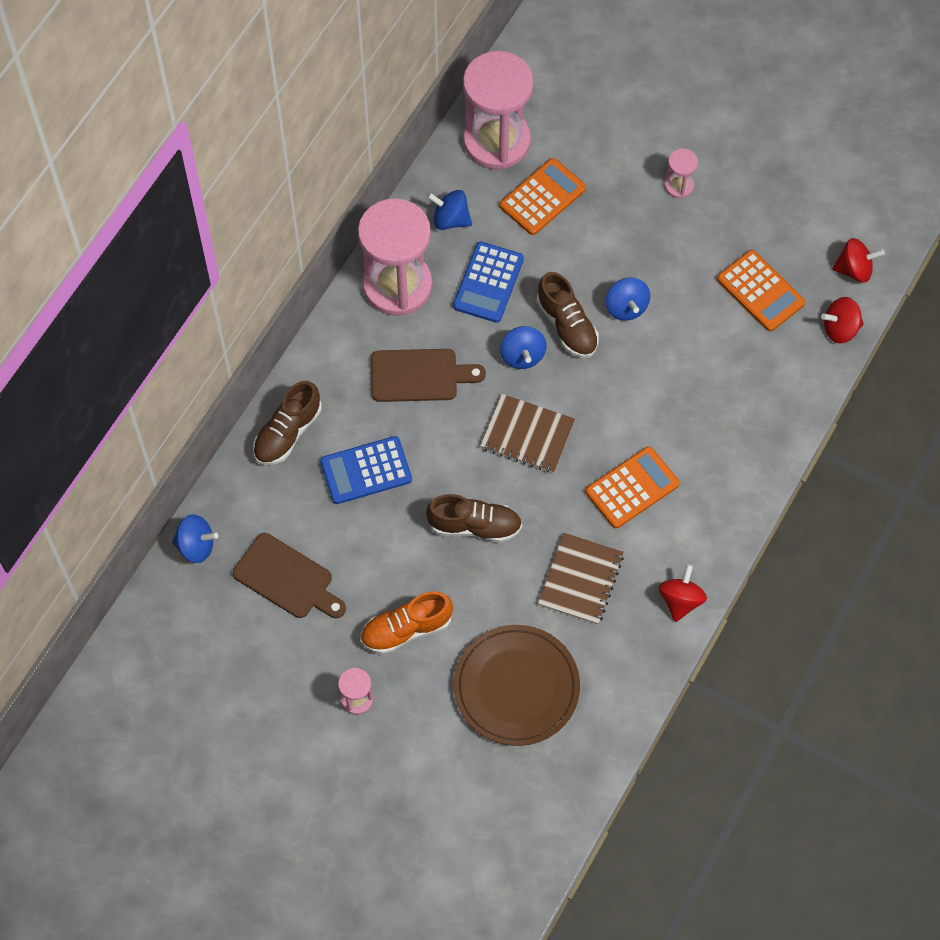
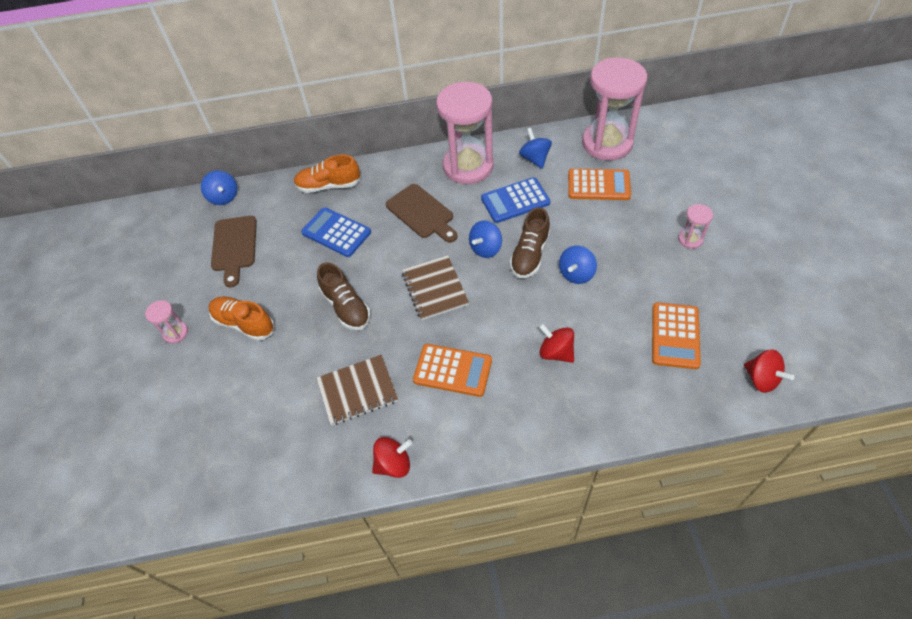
camera: 55 degrees right, 10 degrees down
(287, 433) = (328, 185): brown shoe -> orange shoe
(516, 687) = (246, 411): brown plate -> none
(840, 329) = (707, 405): red spinning top -> red spinning top (556, 352)

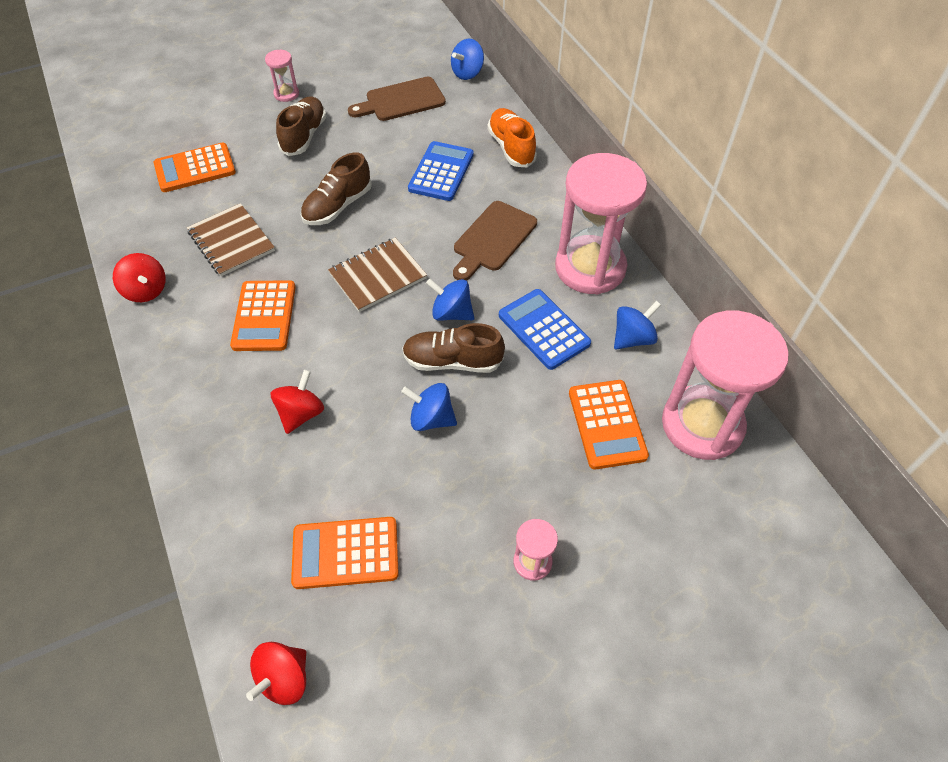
camera: 70 degrees right, 0 degrees up
(244, 323) = (304, 136): orange shoe -> brown shoe
(246, 418) = (195, 168): none -> orange calculator

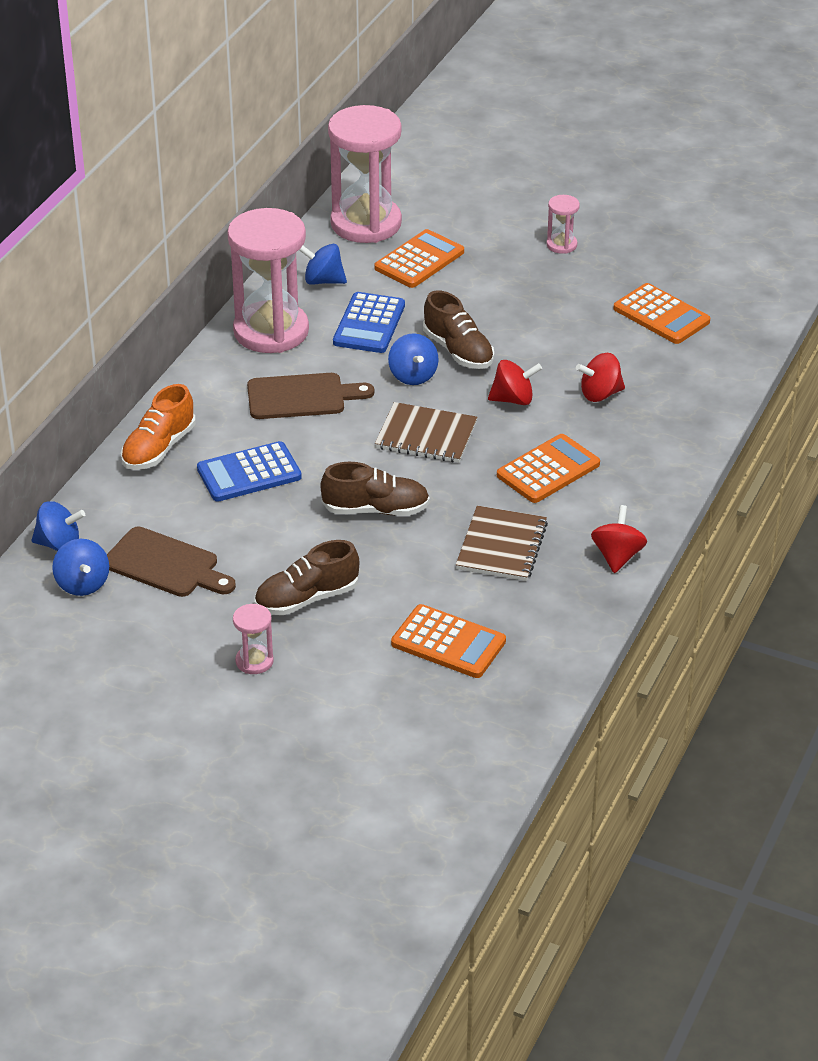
camera: 130 degrees left, 15 degrees down
(284, 679) = (757, 294): red spinning top -> red spinning top (513, 399)
(431, 418) = (520, 334): blue spinning top -> blue spinning top (82, 584)

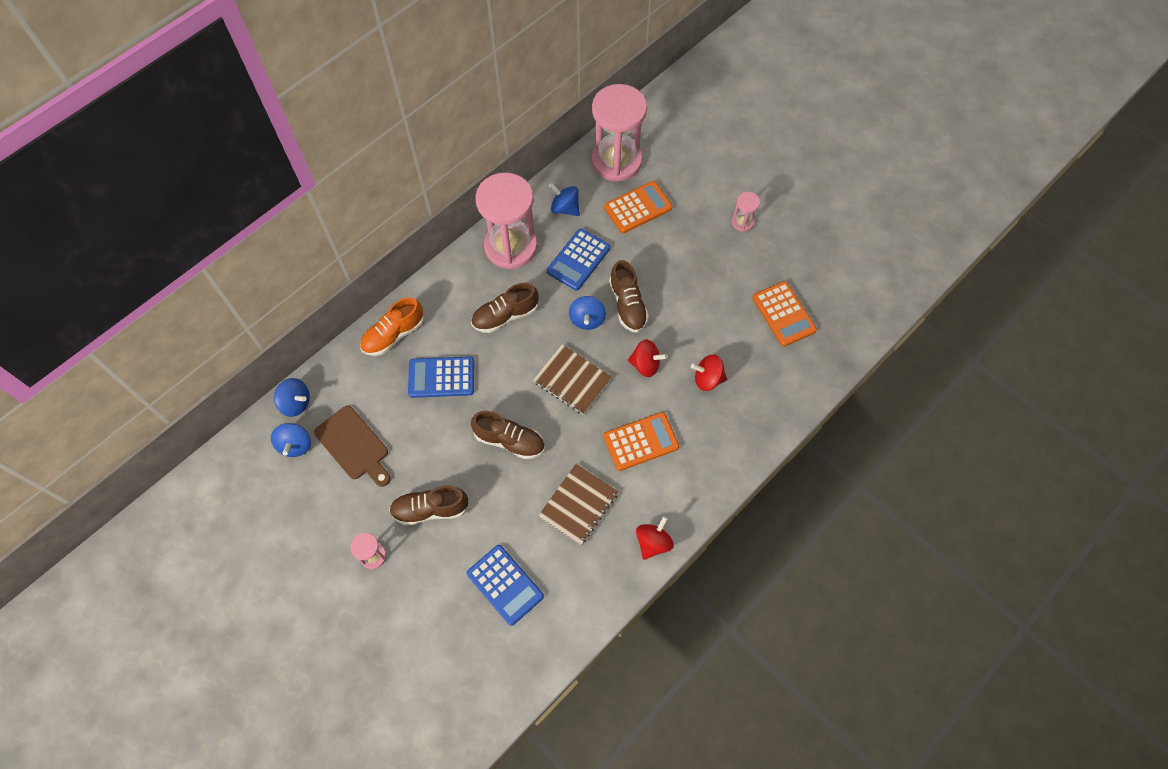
camera: 20 degrees right, 25 degrees up
(301, 397) = (505, 316): brown cutting board -> brown shoe
(448, 643) = (505, 585): orange calculator -> blue calculator

